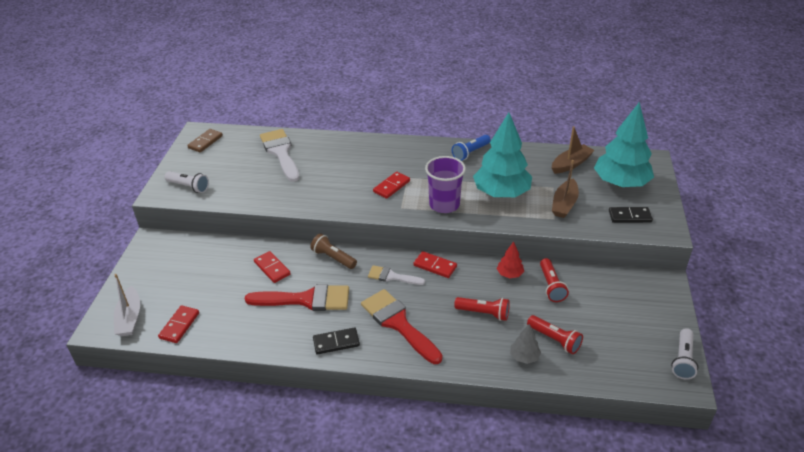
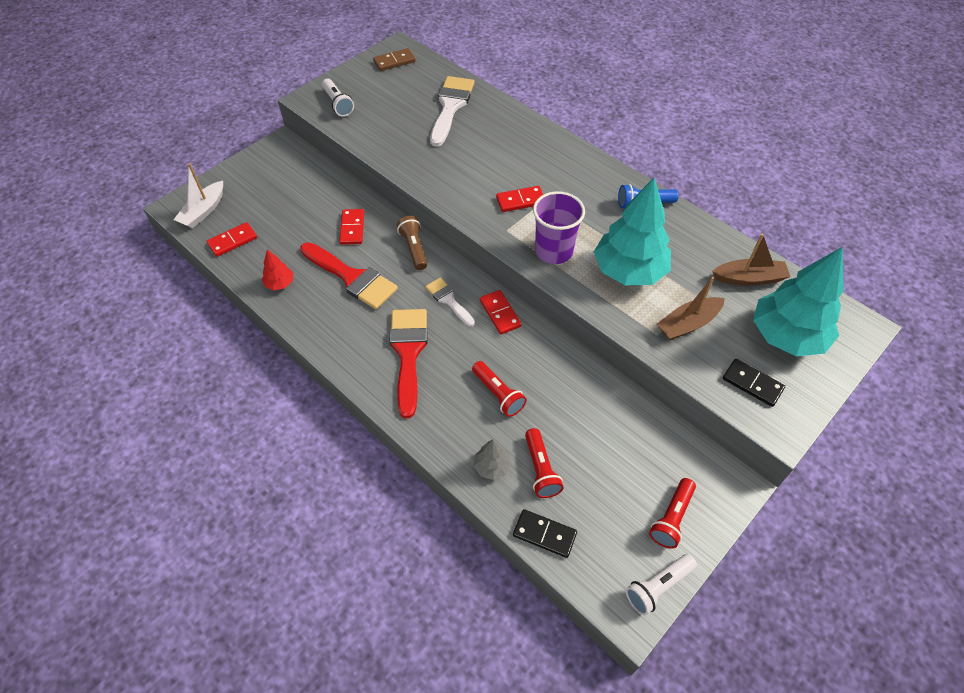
camera: 35 degrees right, 15 degrees up
(336, 342) = (338, 337): black domino -> black domino (544, 534)
(509, 274) = (566, 368): red tree -> red tree (280, 283)
(551, 286) = (597, 408): red flashlight -> red flashlight (671, 518)

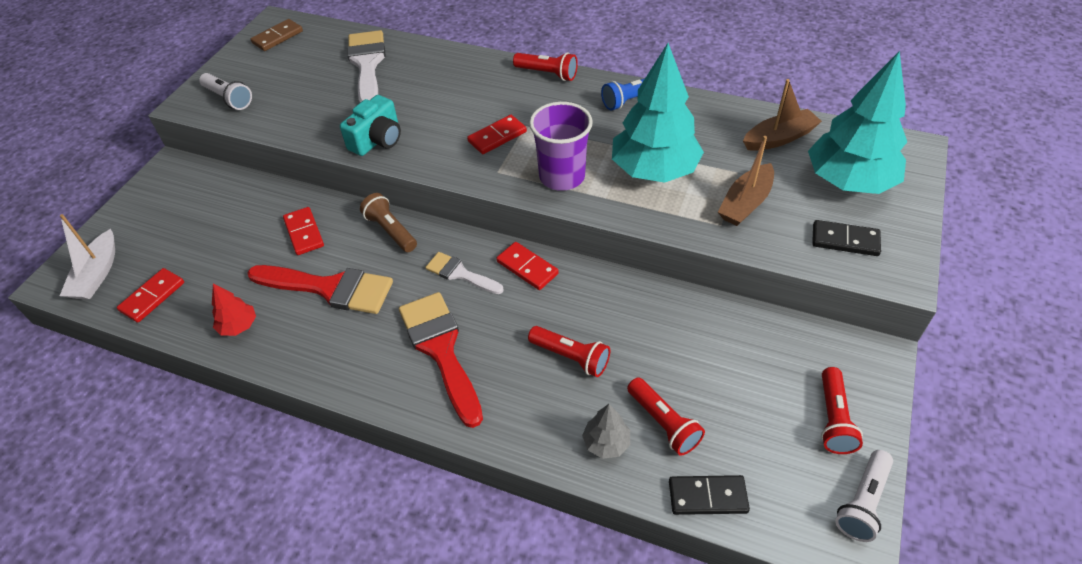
camera: 20 degrees left, 5 degrees down
(429, 174) = (377, 140): none -> turquoise camera
(587, 158) = (547, 74): none -> red flashlight

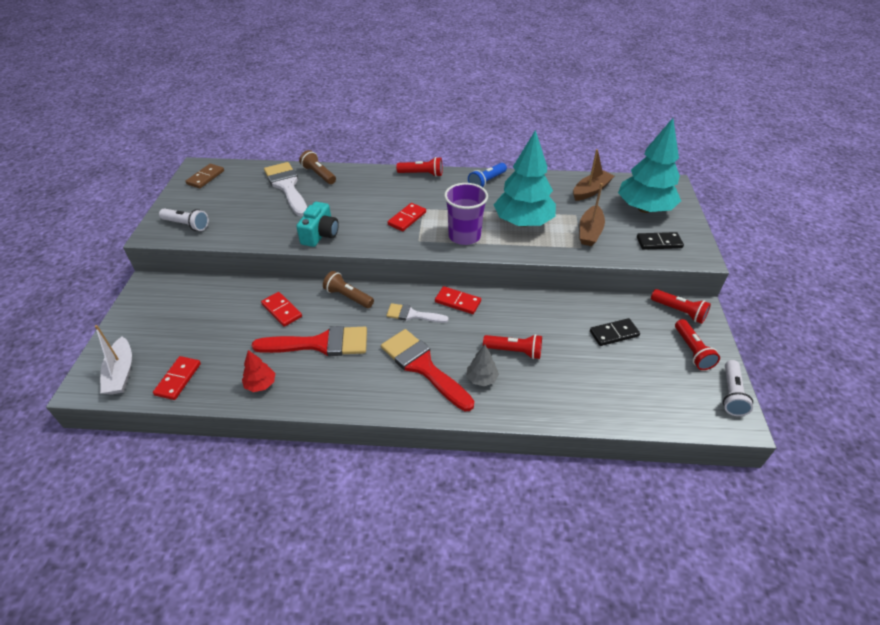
camera: 20 degrees left, 5 degrees down
(413, 54) = (318, 174): none -> brown flashlight
(606, 442) = (563, 398): grey tree -> grey tree (481, 378)
(664, 423) = (593, 377): red flashlight -> red flashlight (679, 311)
(707, 496) = (641, 414): black domino -> black domino (614, 333)

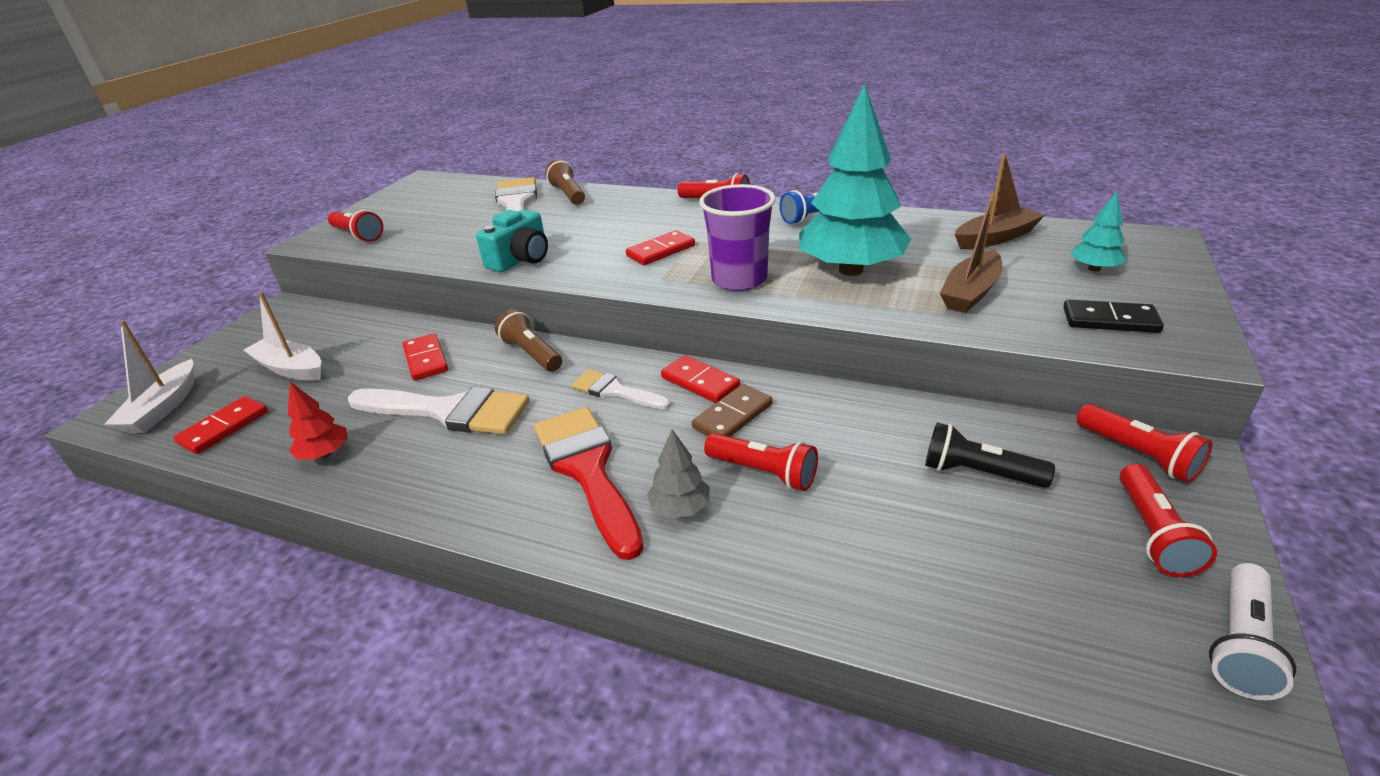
camera: 20 degrees right, 10 degrees down
(187, 225) = (358, 235): white flashlight -> red flashlight
(192, 330) = (291, 368): none -> white boat
(205, 177) = (422, 190): brown domino -> brown domino (732, 416)
(320, 344) = (449, 411): red brush -> white brush
(614, 333) = (978, 473): black domino -> black flashlight
(644, 209) = (1094, 269): turquoise tree -> turquoise tree, size x0.44

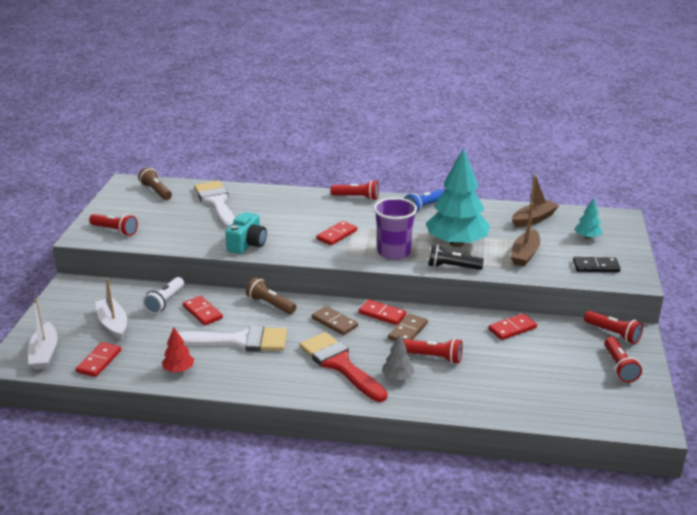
camera: 15 degrees left, 5 degrees down
(291, 368) = (113, 324): white boat -> white boat turned 45 degrees clockwise
(568, 194) = (249, 193): brown flashlight -> brown flashlight (156, 191)
(615, 391) = (334, 322): white brush -> brown domino
(928, 427) = (512, 328): none -> red domino
(978, 473) = (540, 348): black flashlight -> black flashlight (452, 267)
(1240, 644) = (652, 404): white flashlight -> white flashlight (165, 302)

